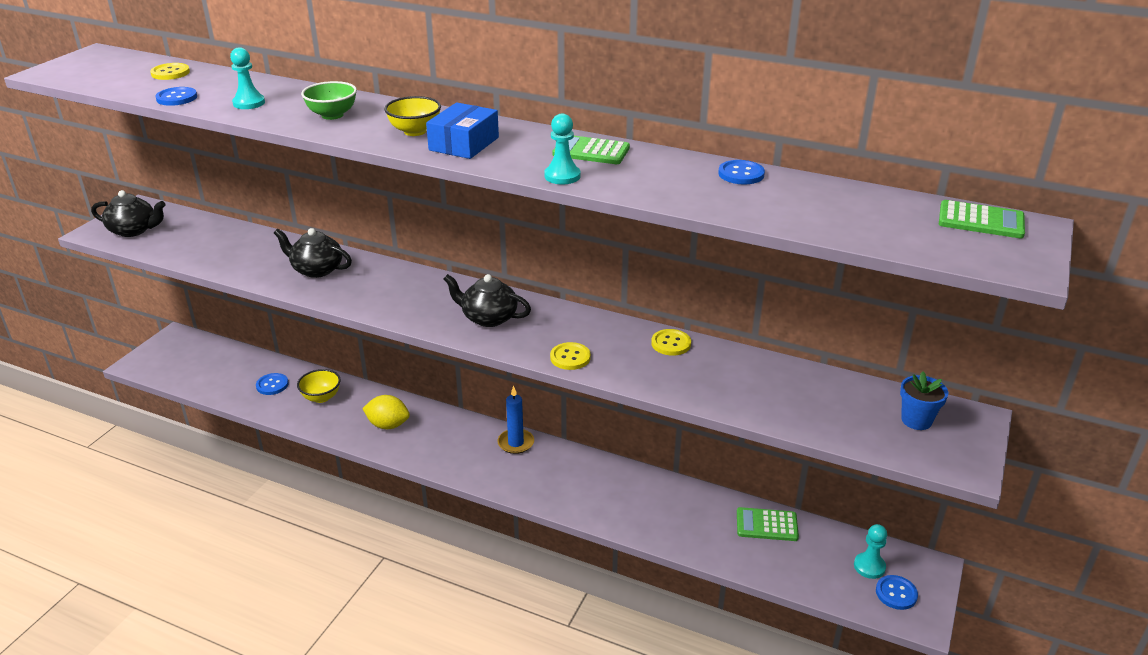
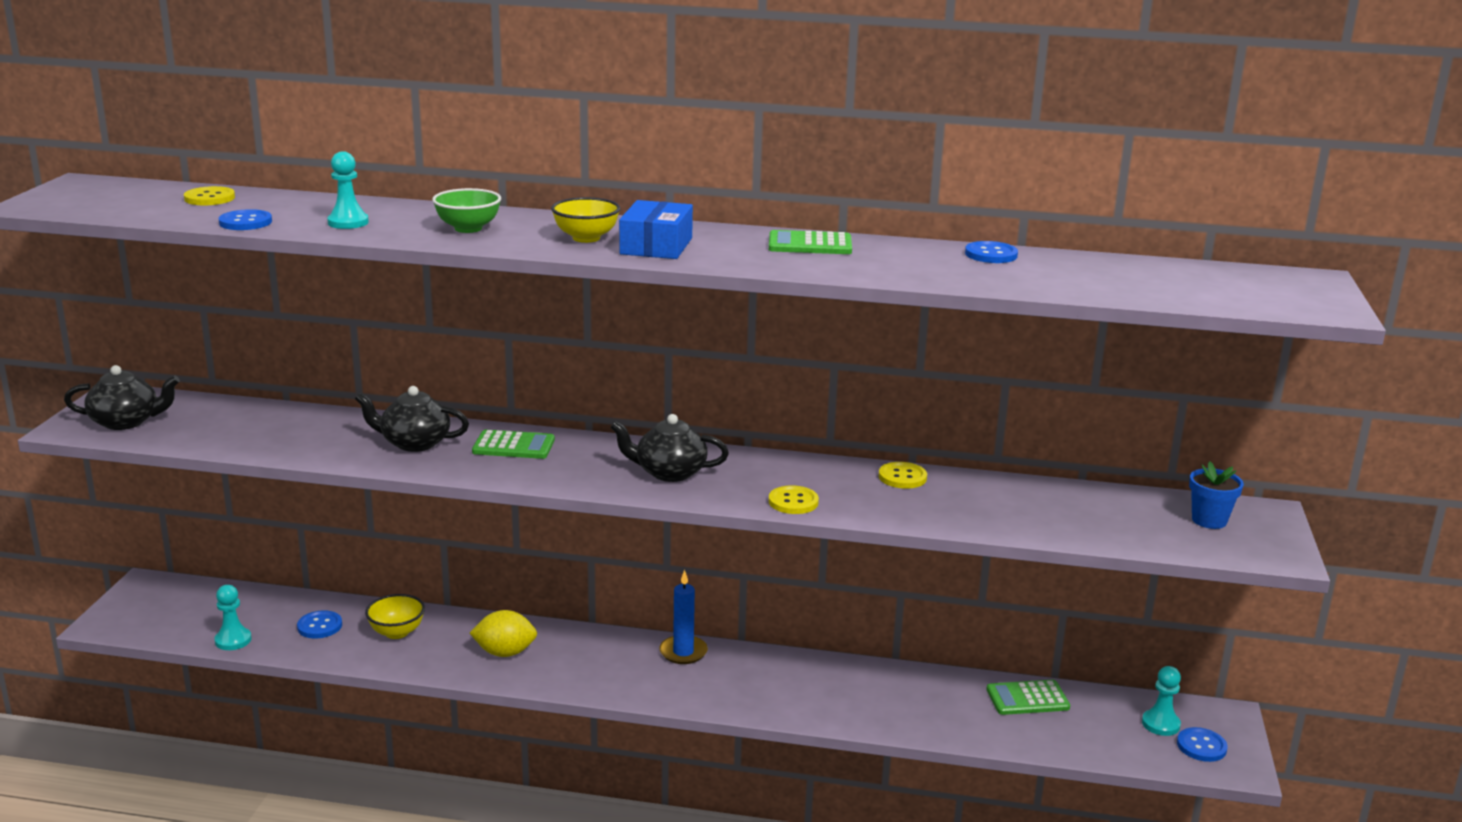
camera: 15 degrees left, 10 degrees down
(562, 176) = (797, 268): turquoise pawn -> turquoise pawn (233, 640)
(981, 221) = (1262, 277): green calculator -> green calculator (513, 446)

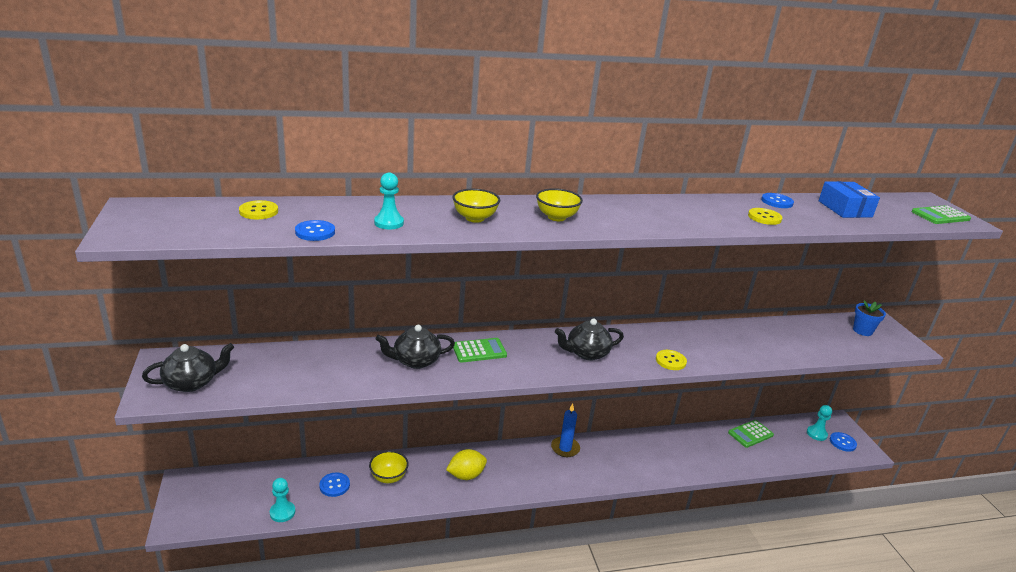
camera: 25 degrees left, 5 degrees up
(468, 228) = (475, 218): green bowl -> yellow bowl
(656, 246) = (605, 219): blue box -> blue box (845, 209)
(810, 244) = (682, 206): green calculator -> green calculator (940, 216)
(902, 477) = (705, 331): yellow button -> yellow button (764, 217)

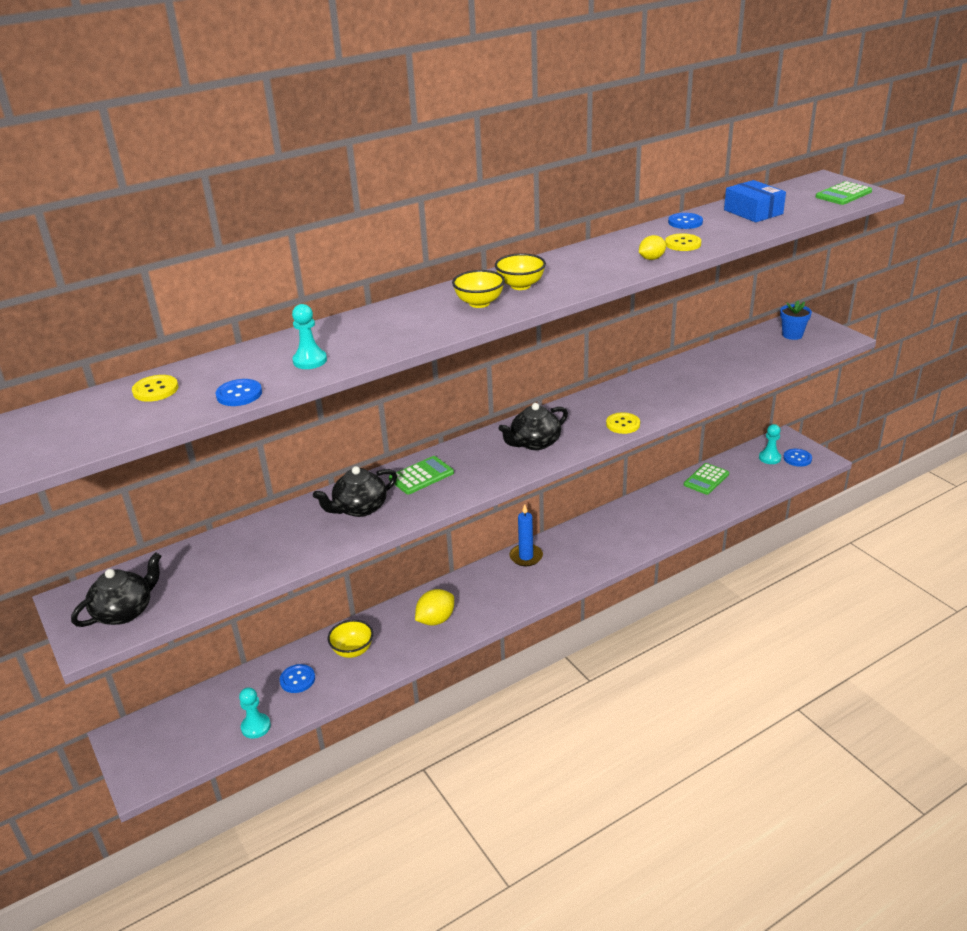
camera: 15 degrees left, 5 degrees up
(475, 218) = (396, 329): yellow bowl -> yellow bowl (520, 285)
(728, 222) = (651, 259): none -> yellow lemon

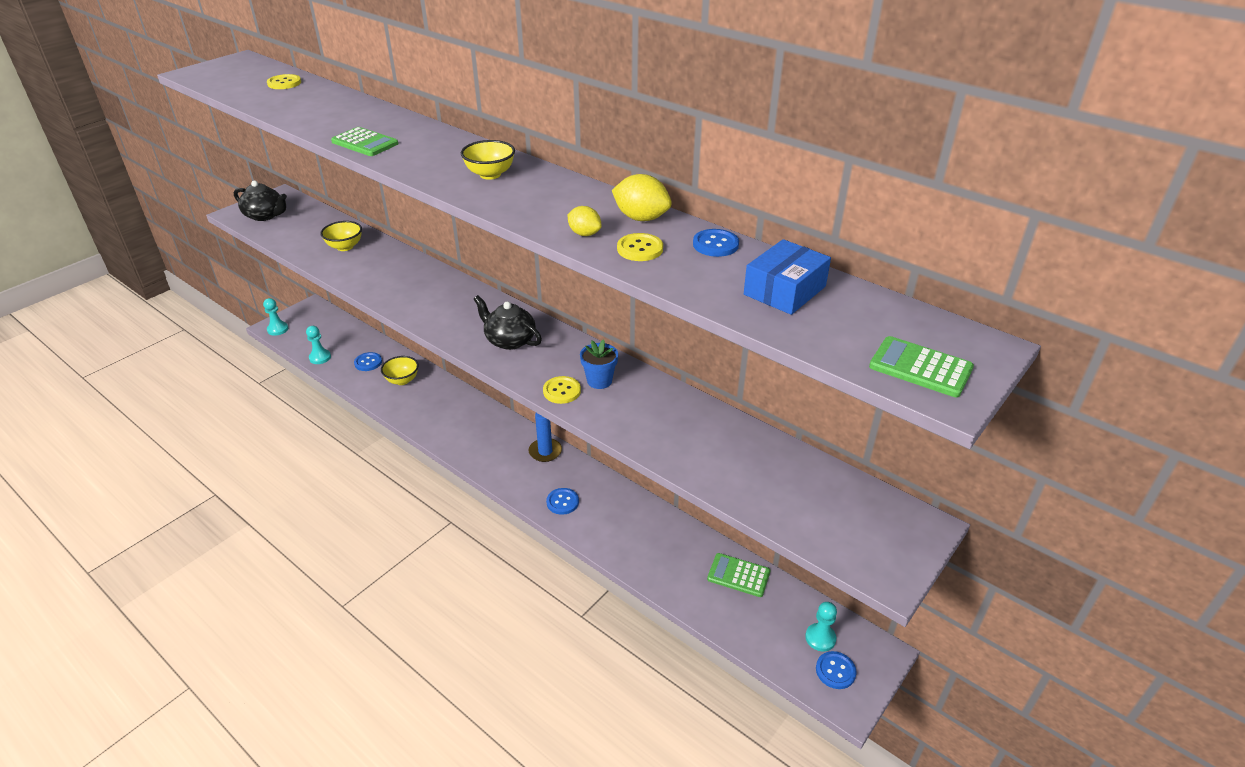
camera: 70 degrees right, 5 degrees up
(239, 394) = (273, 107): blue button -> blue button (562, 502)
(310, 361) = (326, 118): turquoise pawn -> turquoise pawn (278, 329)
(359, 508) = (389, 272): black teapot -> none
(421, 476) = (441, 290): green calculator -> green calculator (365, 143)
(436, 620) = (445, 415): yellow lemon -> yellow lemon (641, 218)
(479, 303) = (445, 162): yellow bowl -> yellow bowl (345, 247)
(792, 335) = (862, 516): blue flower pot -> blue flower pot (599, 381)

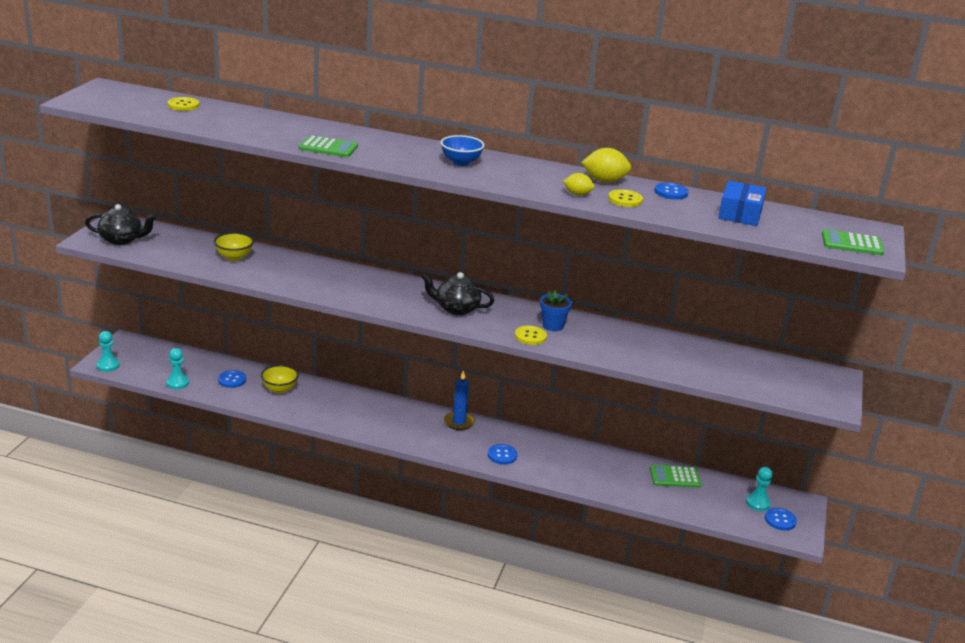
camera: 25 degrees left, 10 degrees down
(490, 174) = (461, 162): yellow bowl -> blue bowl

